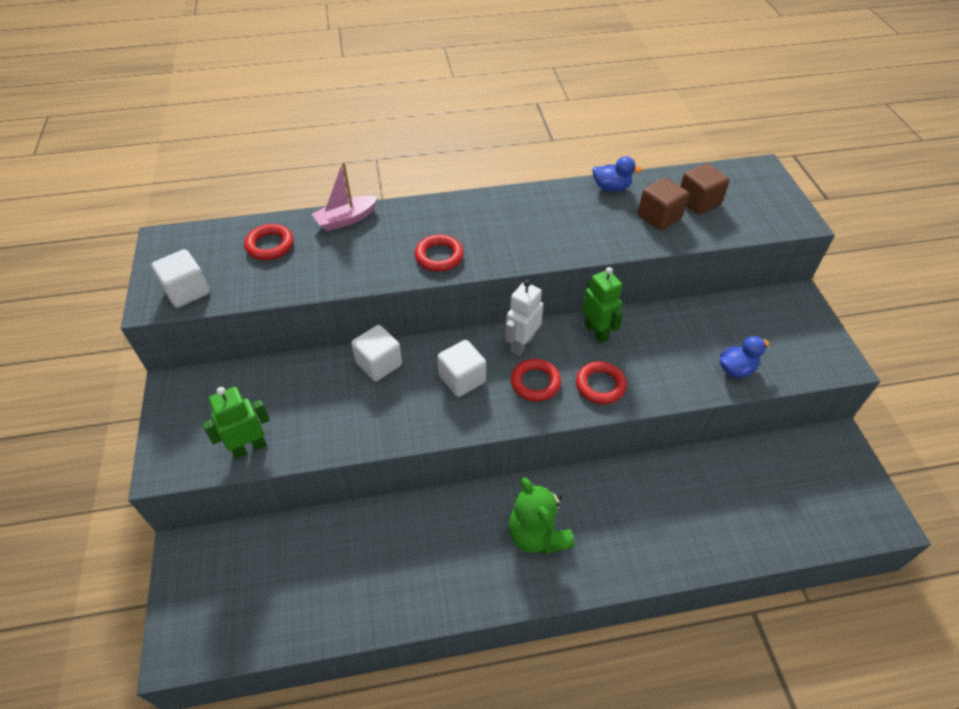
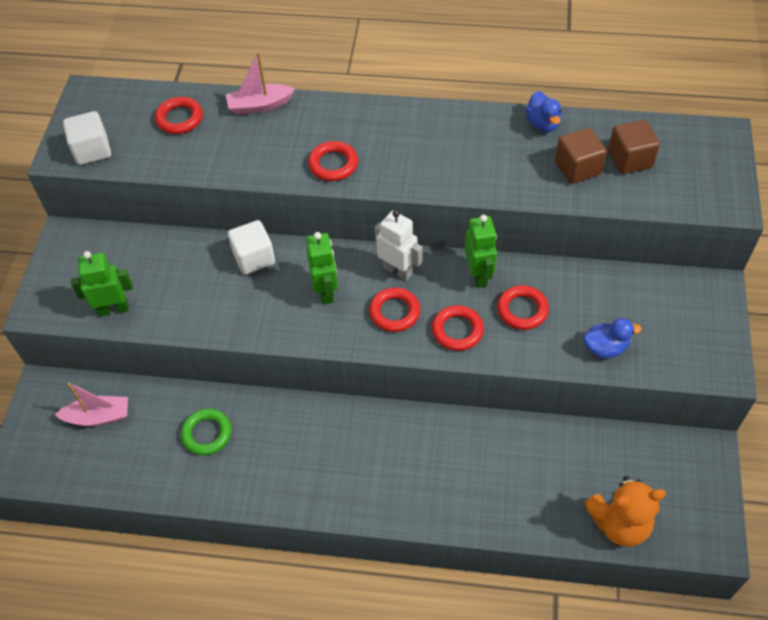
camera: 20 degrees right, 5 degrees up
(255, 566) = (98, 416): none -> pink boat
(378, 552) = (207, 434): none -> green ring
(462, 379) = (326, 291): white cube -> green robot
(522, 344) = (398, 270): white robot -> white robot turned 75 degrees clockwise
(537, 535) = (356, 458): green teddy bear -> none
(611, 188) = (543, 124): blue duck -> blue duck turned 45 degrees clockwise
(649, 353) = (522, 310): none -> red ring
(801, 527) = (619, 523): none -> orange teddy bear

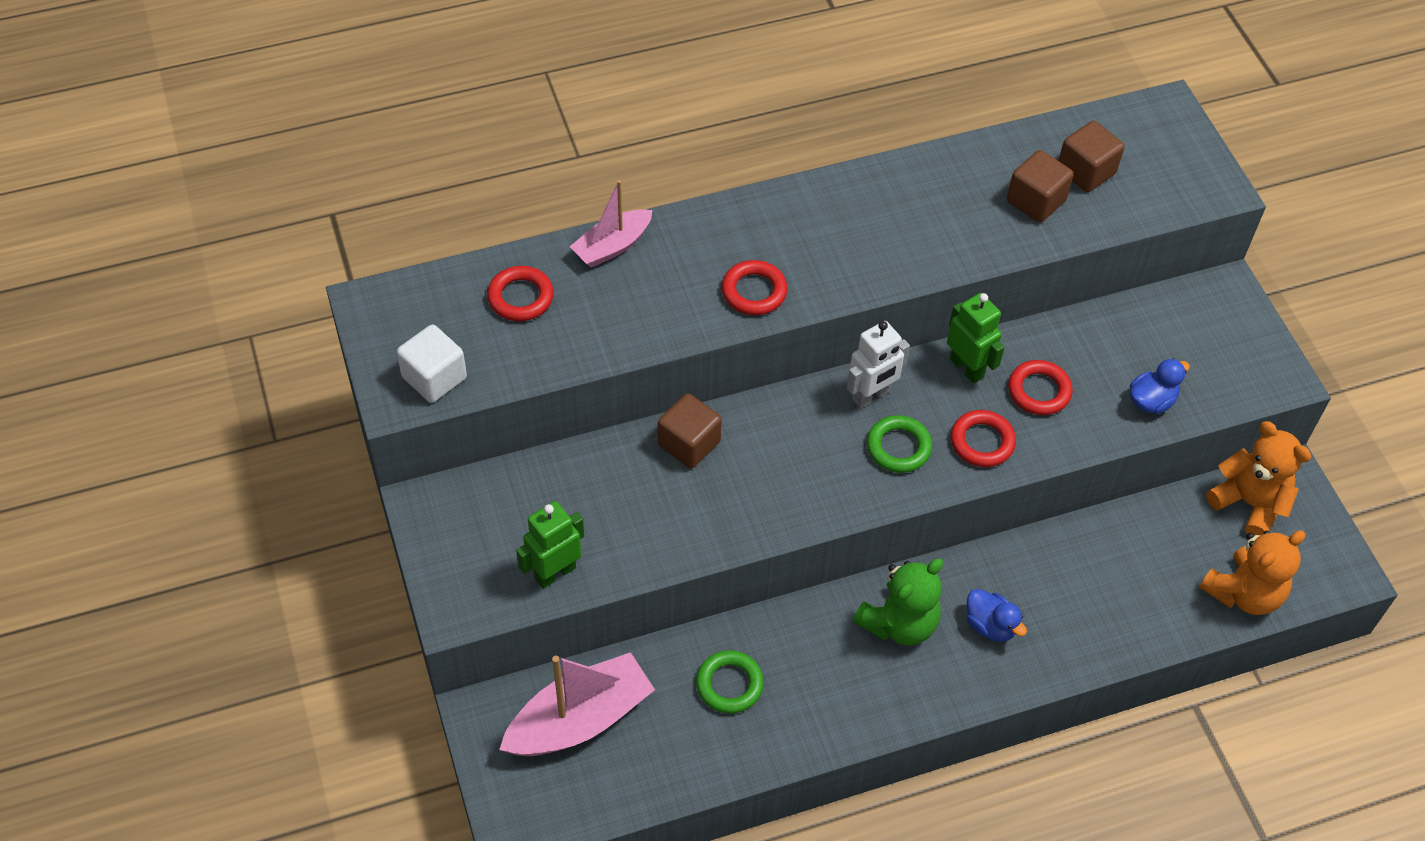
camera: 30 degrees left, 0 degrees up
(98, 416) = (579, 720): pink boat -> pink boat, size x1.64
(254, 258) = (689, 444): white cube -> brown cube
(326, 291) = (803, 453): green robot -> none
(347, 439) = (899, 623): none -> green teddy bear
(394, 312) = (898, 447): red ring -> green ring
(398, 270) = (871, 396): white robot -> white robot turned 135 degrees clockwise
(543, 124) = (965, 159): blue duck -> blue duck (990, 625)
(663, 458) = (1249, 503): none -> orange teddy bear

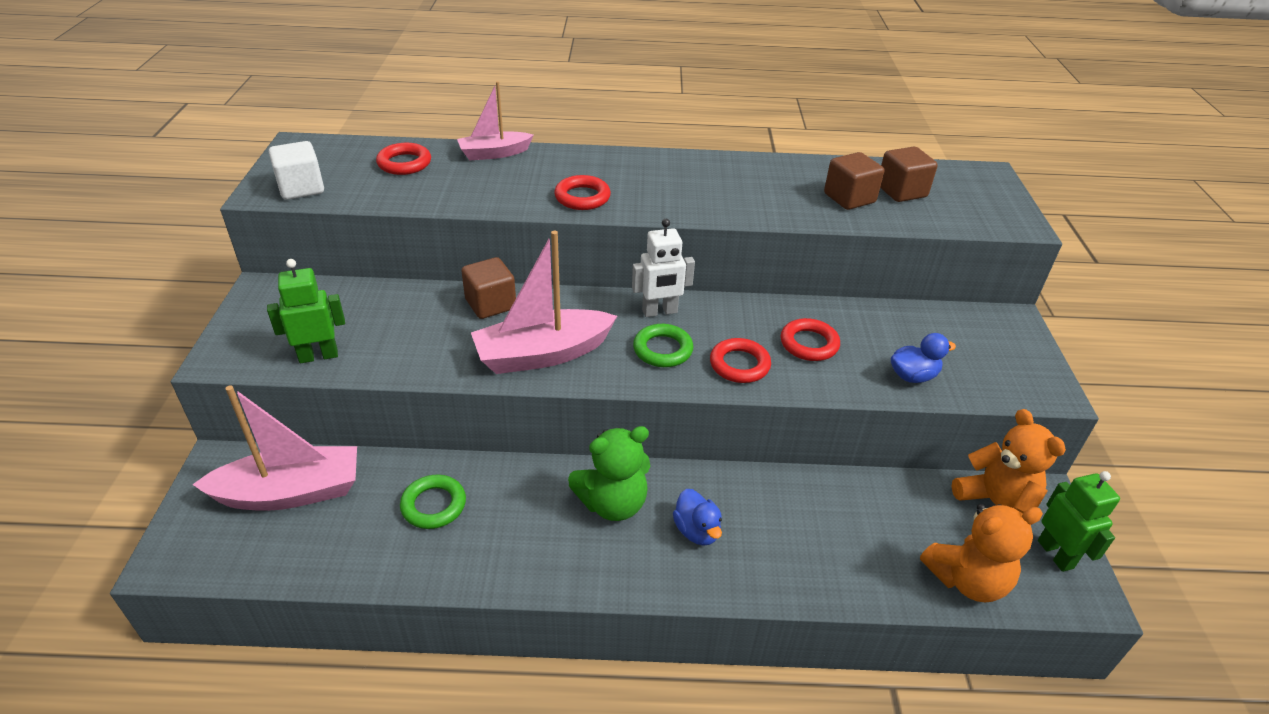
camera: 20 degrees right, 15 degrees down
(782, 494) = (543, 354): none -> pink boat
(967, 368) = (752, 314): green robot -> green robot (1055, 554)

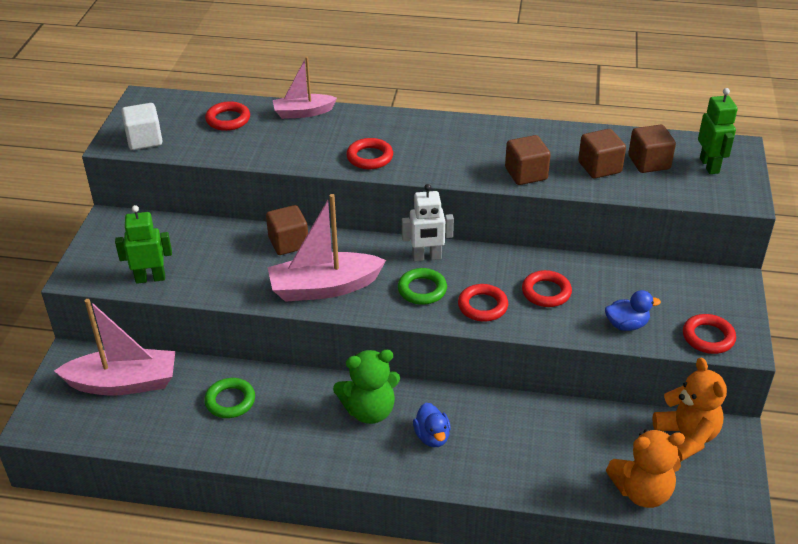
camera: 10 degrees right, 0 degrees up
(769, 208) = (526, 174): none -> brown cube
(1009, 384) = (708, 337): none -> red ring
(1055, 554) = (724, 479): green robot -> green robot (709, 166)

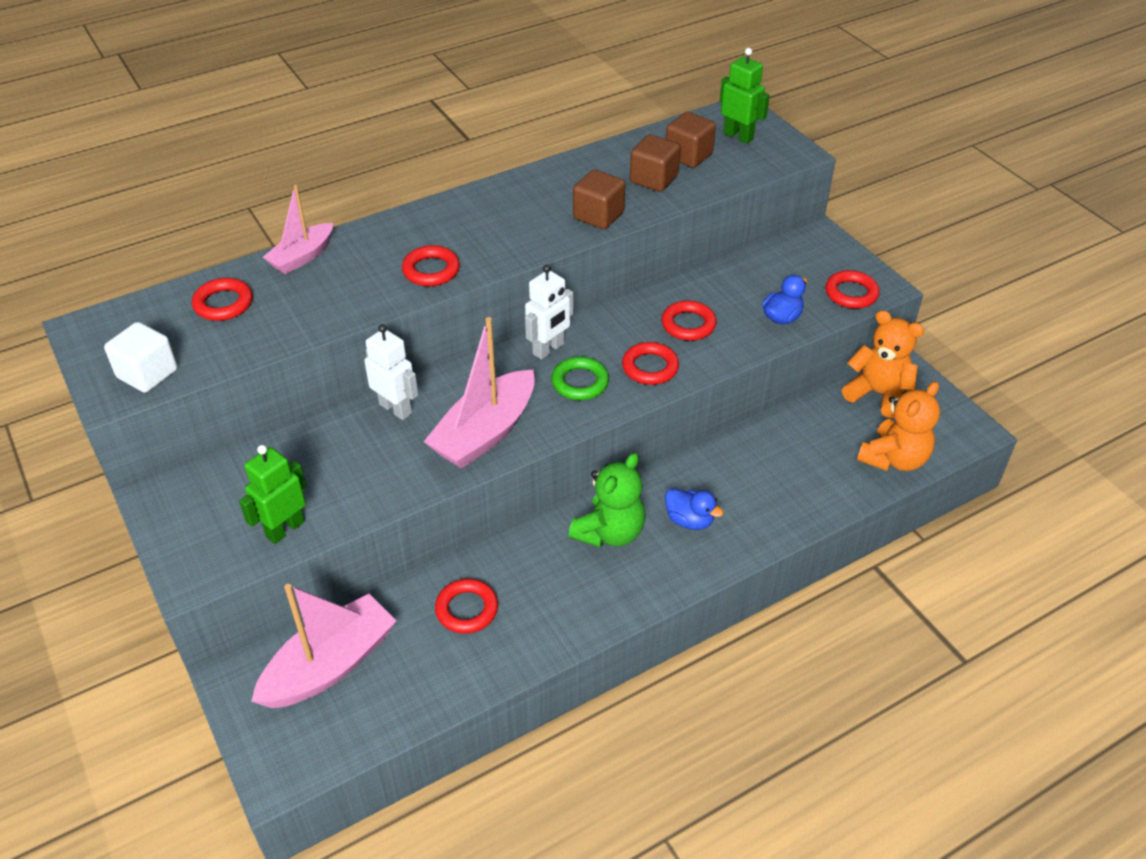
camera: 40 degrees left, 5 degrees up
(230, 401) = (467, 609): green ring -> red ring
(288, 243) = (396, 408): brown cube -> white robot

